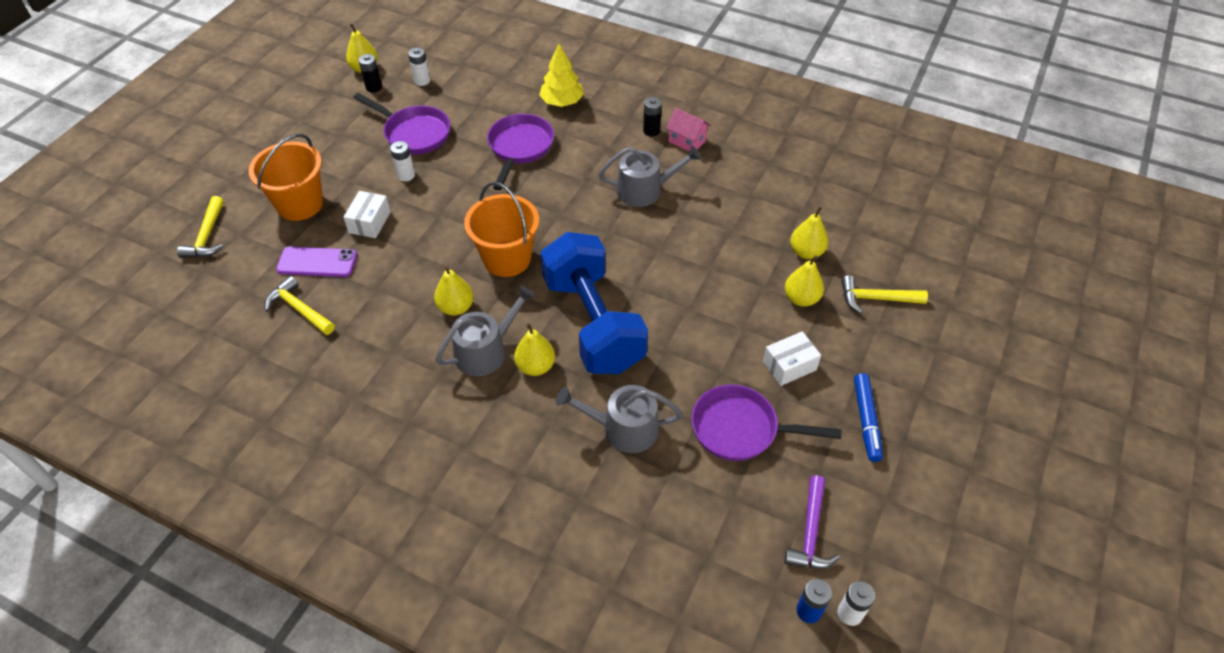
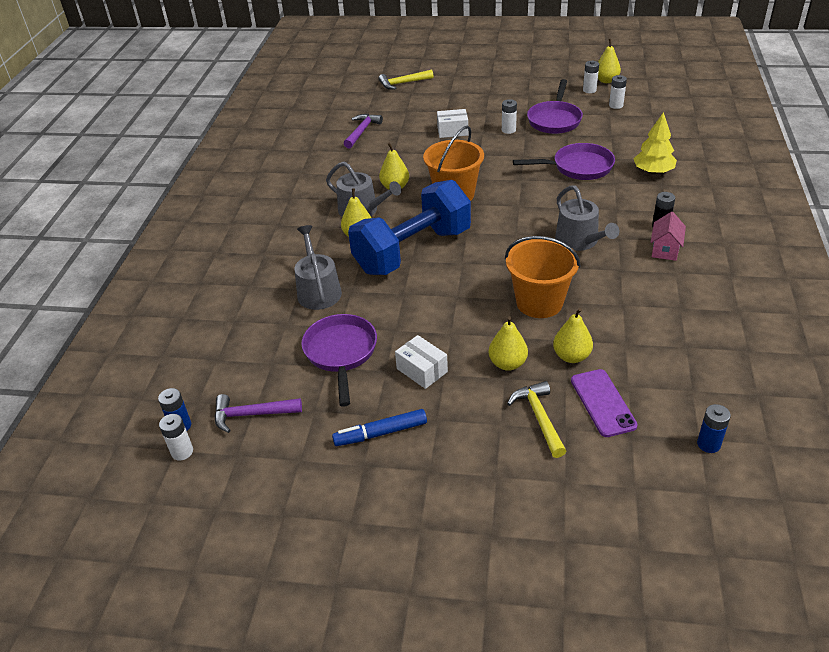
camera: 75 degrees right, 10 degrees down
(299, 309) = (361, 131): yellow hammer -> purple hammer
(300, 204) = (451, 102): orange bucket -> orange bucket (539, 302)
(317, 262) = (404, 124): purple phone -> purple phone (602, 403)
(374, 87) = (589, 90): black battery -> white battery
(929, 209) = (708, 444): none -> blue battery

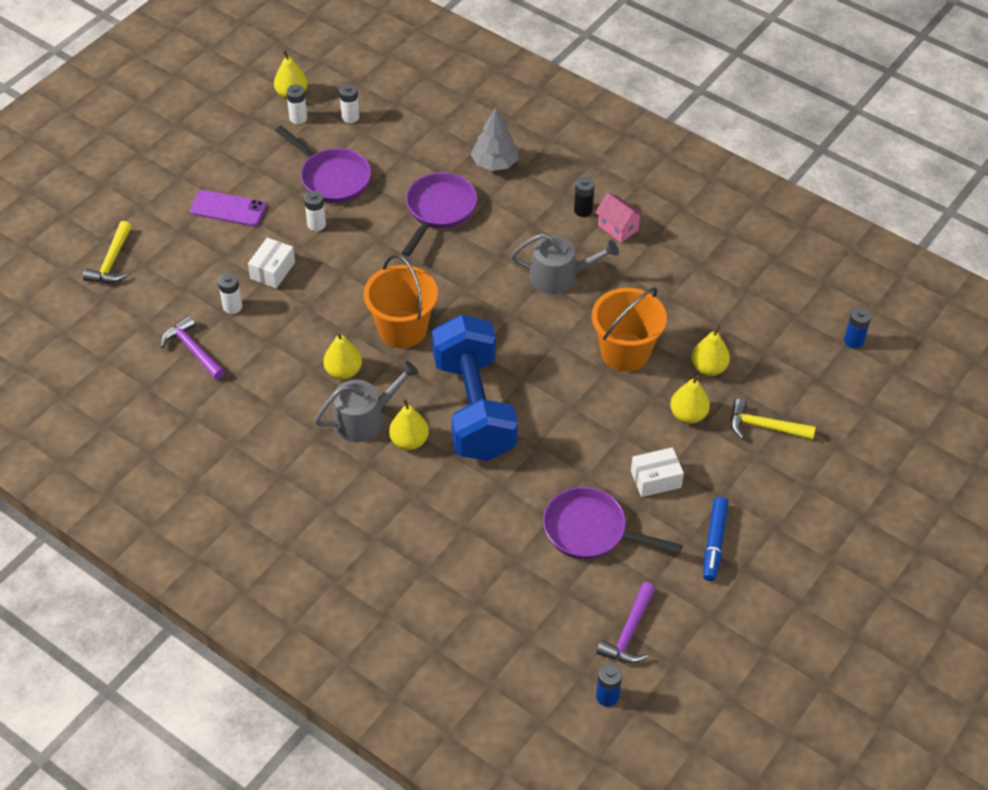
camera: 65 degrees left, 10 degrees up
(182, 452) = (643, 704): white battery -> white battery (232, 306)
(318, 290) = (479, 512): grey watering can -> none
(602, 403) = (774, 378): purple phone -> purple phone (228, 209)
(653, 171) = (495, 163): yellow tree -> grey tree

